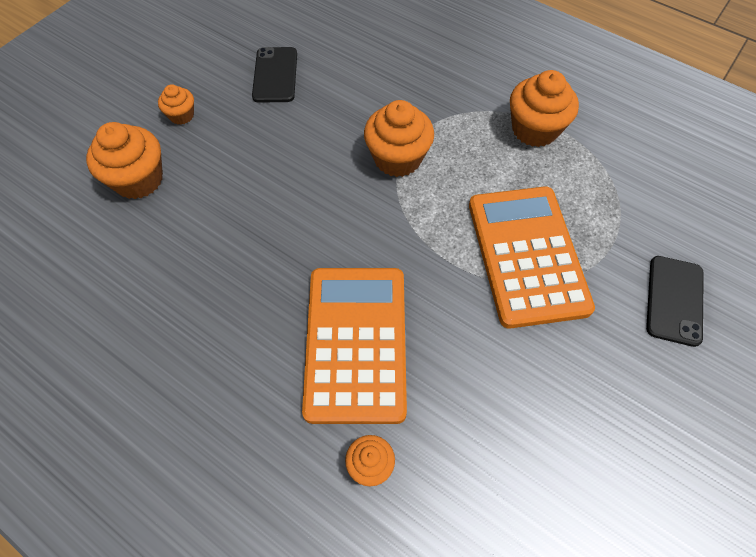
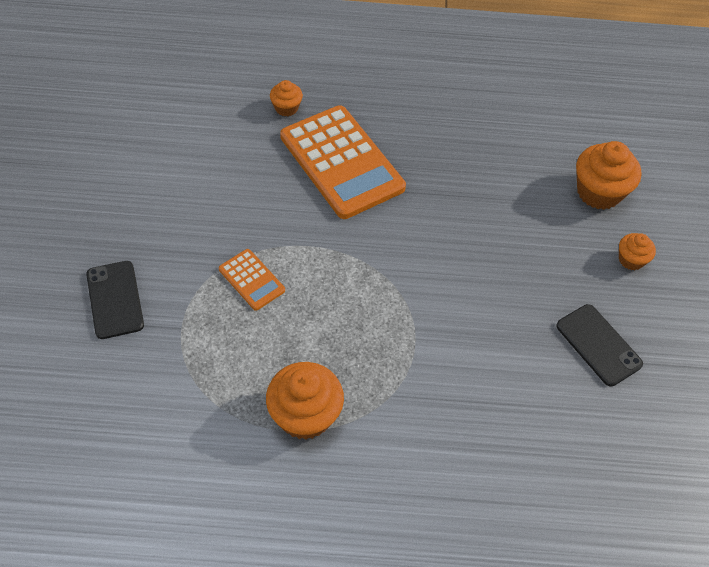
camera: 145 degrees right, 5 degrees down
(397, 158) = (414, 314): orange cupcake -> none
(527, 255) = (251, 280): orange calculator -> orange calculator, size x0.46

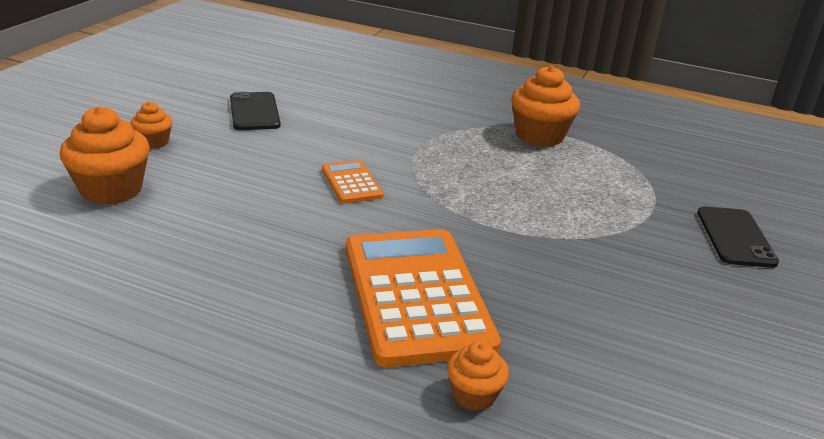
camera: 160 degrees left, 25 degrees down
(251, 280) = (574, 217): orange calculator -> orange calculator (351, 183)

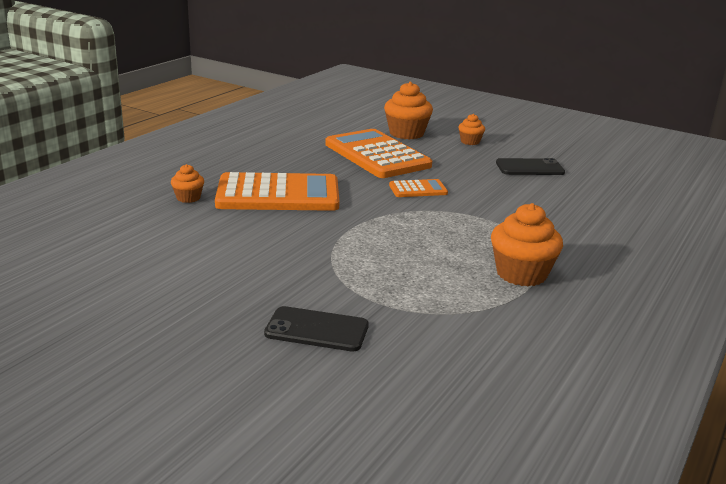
camera: 100 degrees right, 5 degrees down
(221, 214) = (377, 155): none -> orange calculator

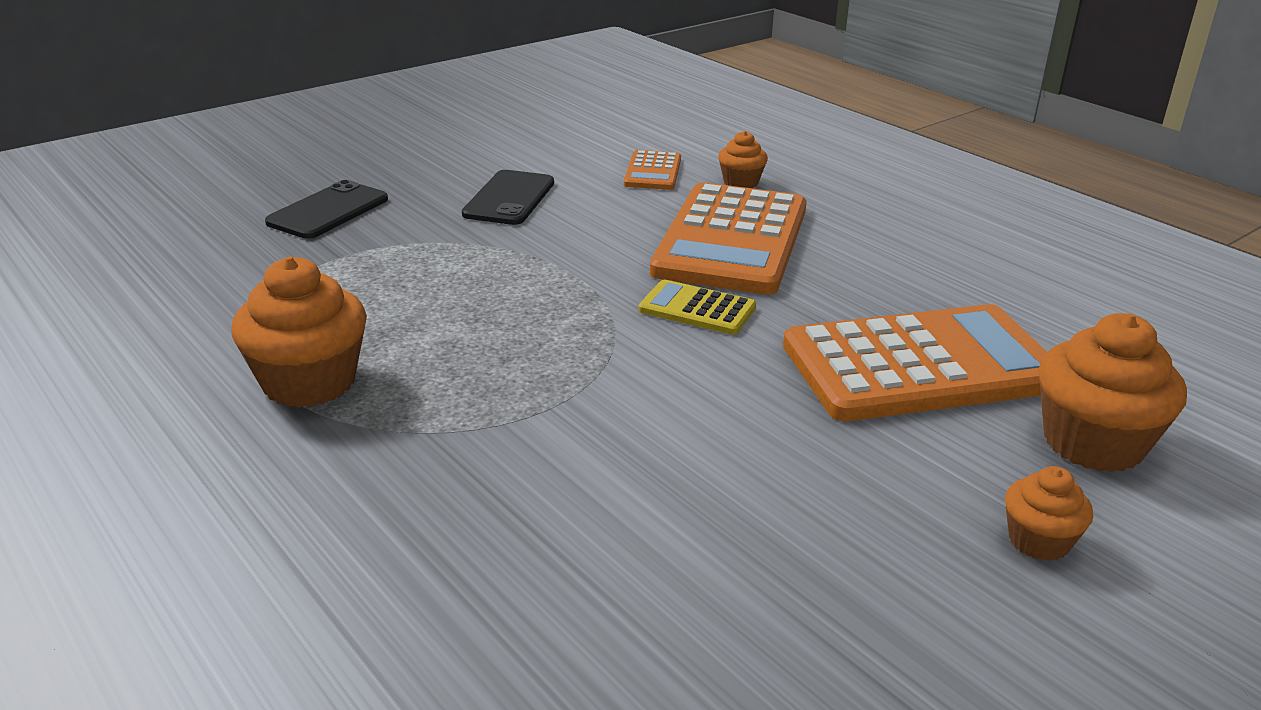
camera: 110 degrees right, 5 degrees up
(364, 196) = (697, 309): none -> yellow calculator
(418, 189) = (710, 371): orange calculator -> orange calculator (653, 172)
(529, 168) = (809, 589): black phone -> black phone (509, 198)

